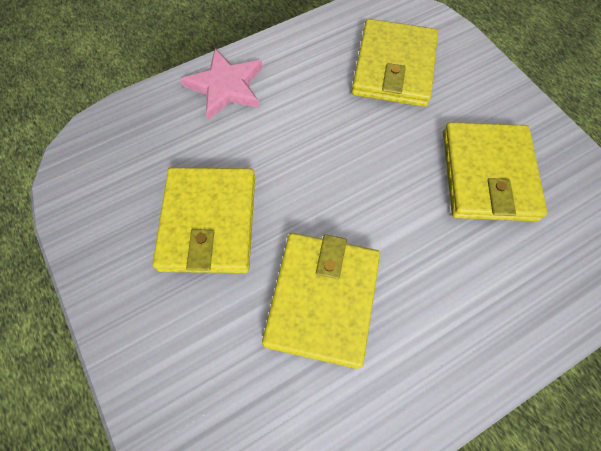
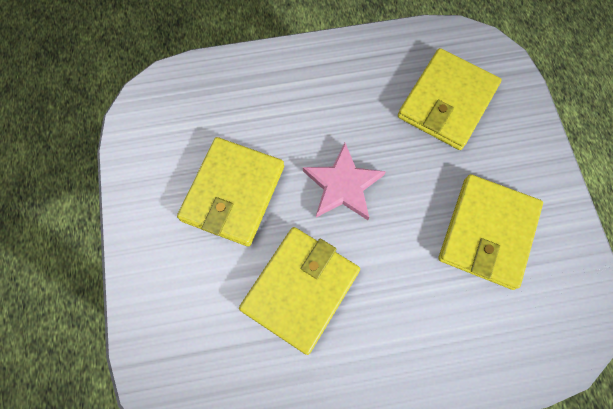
camera: 20 degrees right, 5 degrees up
(226, 87) = (289, 74): pink star -> pink star (342, 185)

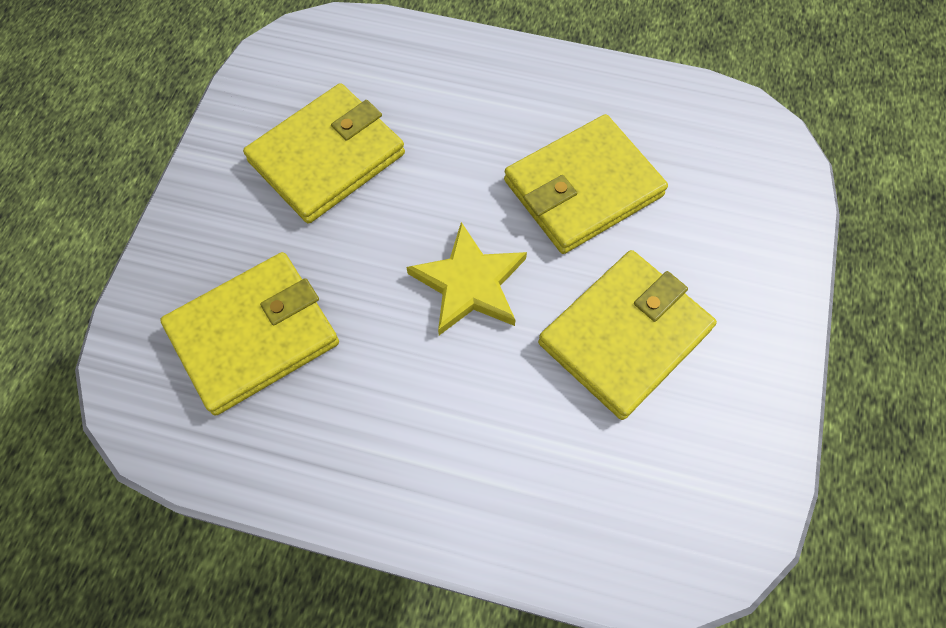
camera: 155 degrees left, 5 degrees down
(342, 185) = (469, 283): pink star -> yellow star

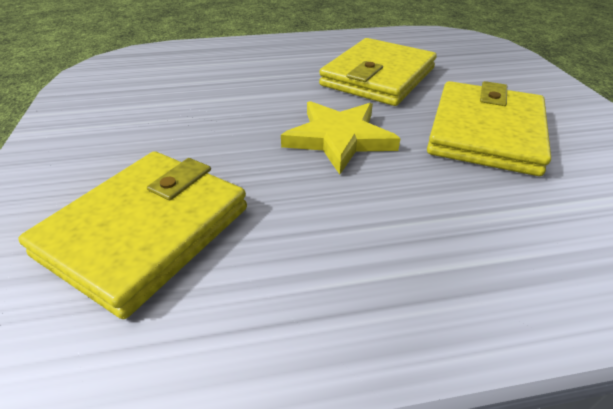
camera: 25 degrees left, 25 degrees down
(327, 157) = (165, 106): yellow wallet -> none

